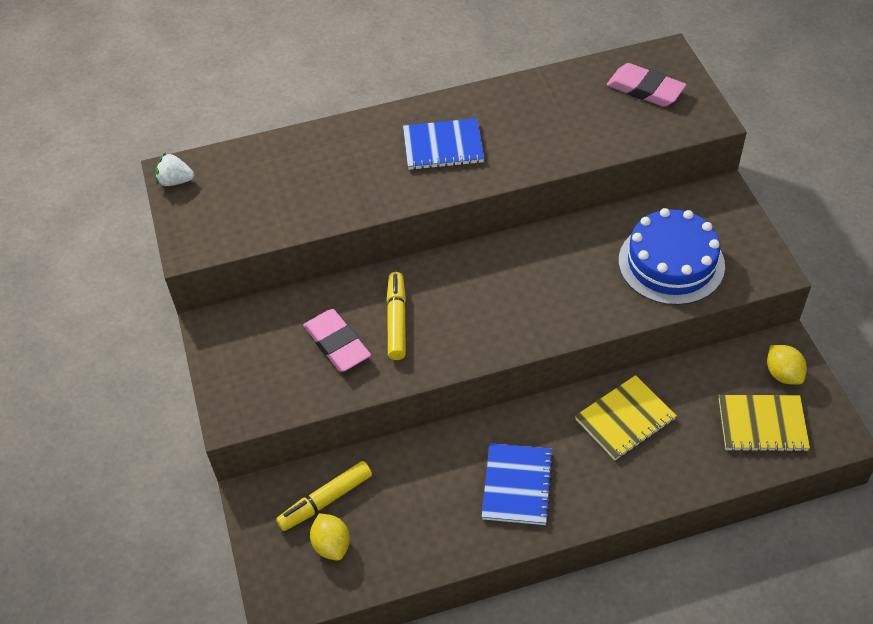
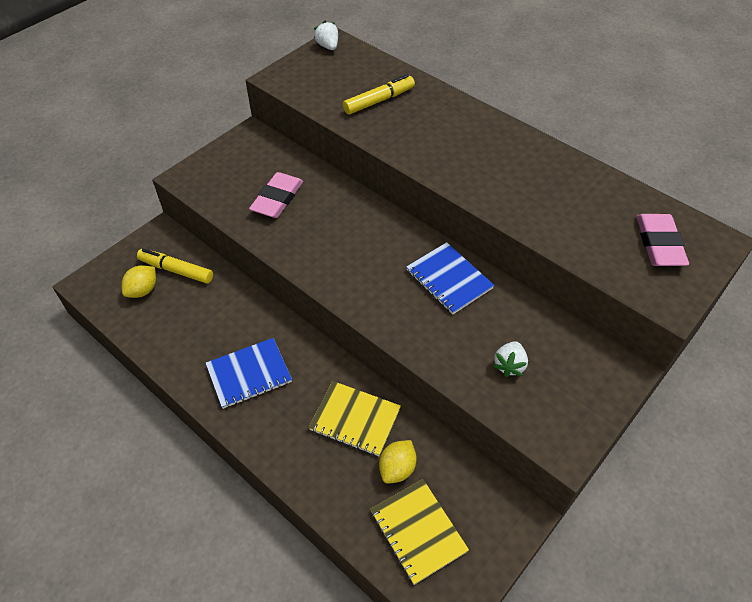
camera: 55 degrees right, 0 degrees up
(396, 321) = (319, 220): yellow marker -> yellow marker (379, 101)
(443, 146) = (473, 151): blue notebook -> blue notebook (449, 279)
(671, 263) = (509, 365): blue cake -> white strawberry
(783, 374) = (487, 526): yellow lemon -> yellow lemon (397, 468)

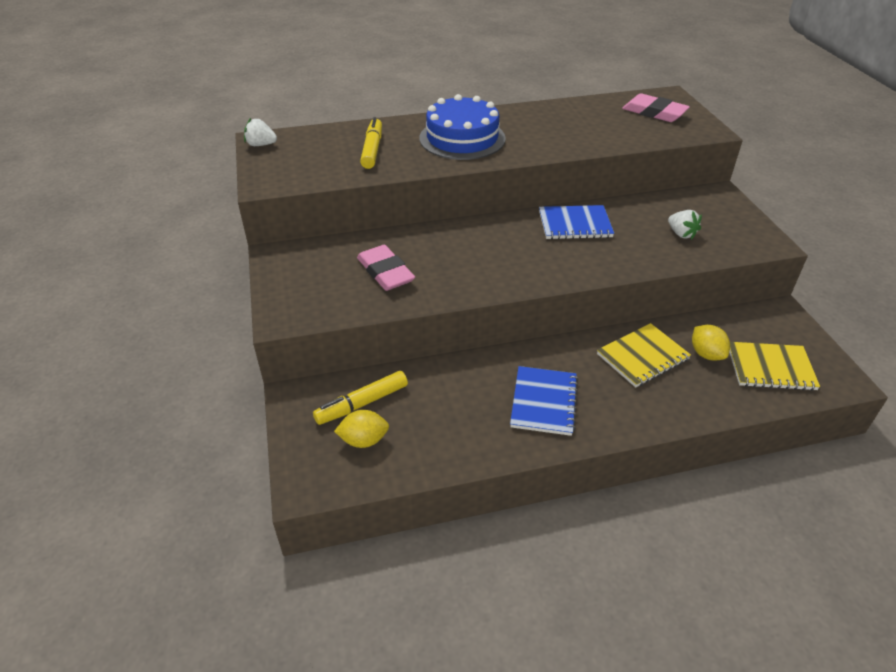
camera: 55 degrees left, 10 degrees down
(143, 290) = (364, 440): yellow lemon -> yellow lemon turned 75 degrees counterclockwise
(451, 139) = (462, 138): none -> blue cake

